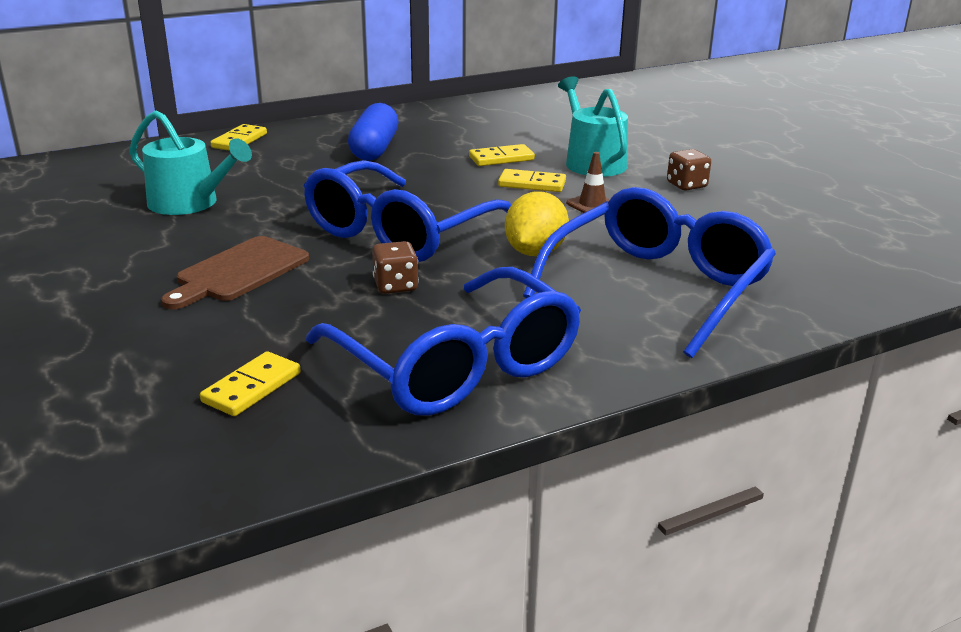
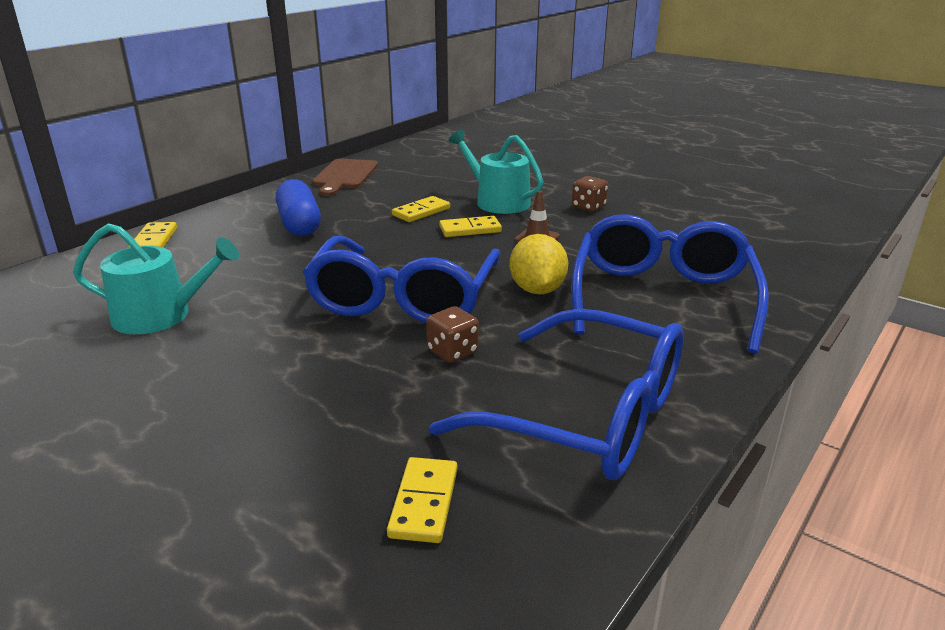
camera: 25 degrees left, 0 degrees up
(238, 272) = (285, 377): brown cutting board -> brown cutting board (345, 176)

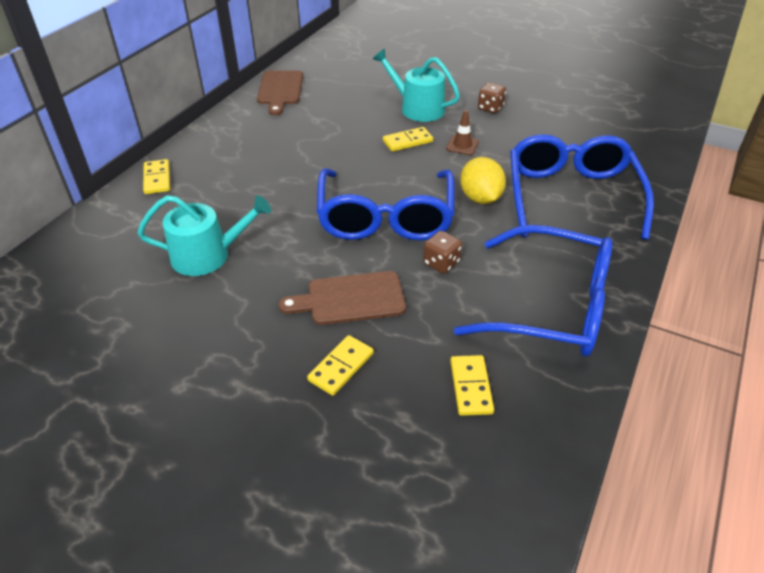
camera: 10 degrees left, 15 degrees up
(299, 224) = (268, 149): blue capsule -> none
(310, 378) = (350, 299): none -> brown cutting board
(421, 212) = (361, 126): yellow domino -> yellow domino (341, 367)

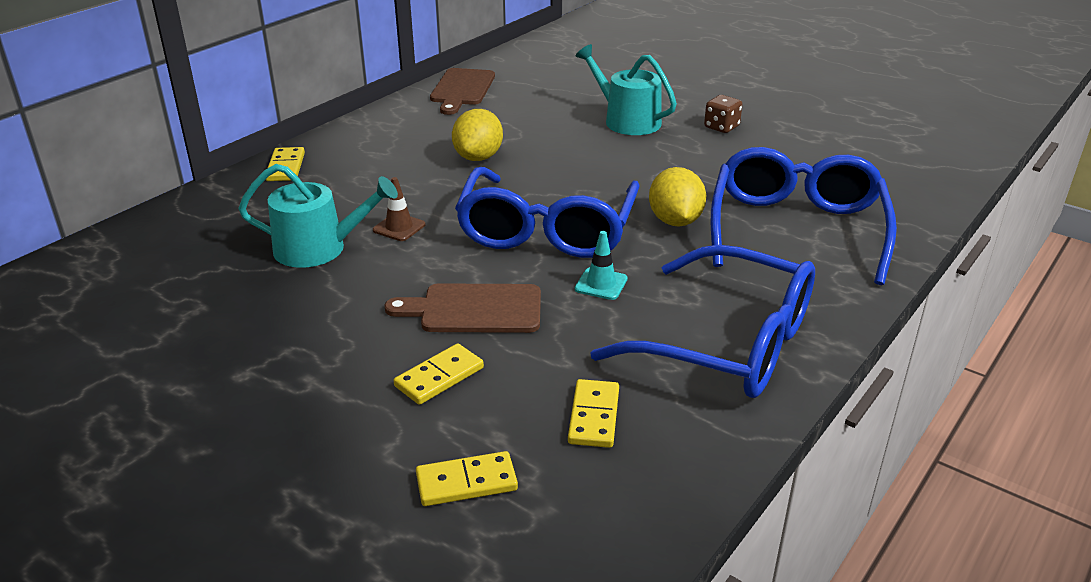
camera: 10 degrees right, 10 degrees down
(312, 154) = (478, 157): none -> yellow lemon
(407, 141) = (602, 154): yellow domino -> yellow domino (466, 482)
(441, 263) = (601, 284): brown dice -> turquoise traffic cone
(462, 145) = (671, 164): brown traffic cone -> brown traffic cone (399, 227)

